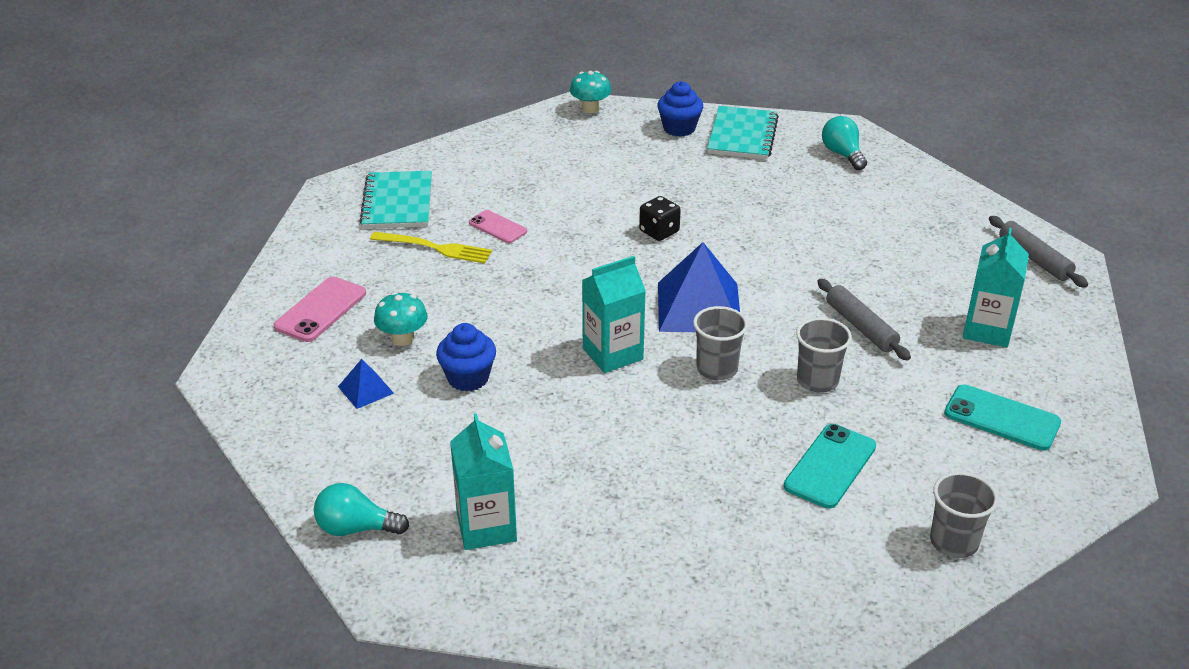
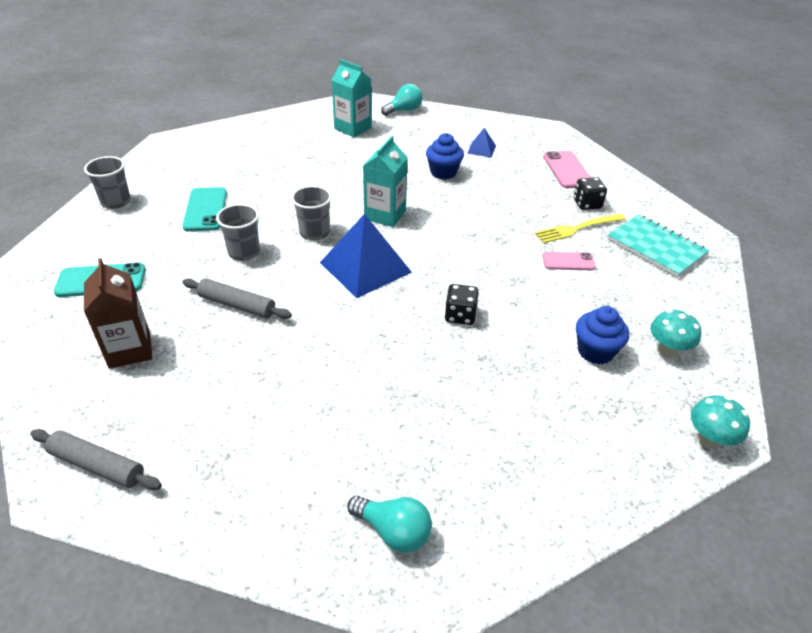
camera: 140 degrees right, 5 degrees up
(378, 265) = (587, 204): none -> black dice
(403, 338) = (504, 175): turquoise mushroom -> turquoise mushroom (667, 349)
(679, 128) = (596, 463): blue cupcake -> blue cupcake (595, 351)
(742, 135) = (526, 494): turquoise notebook -> none
(987, 330) = (130, 350): turquoise carton -> brown carton

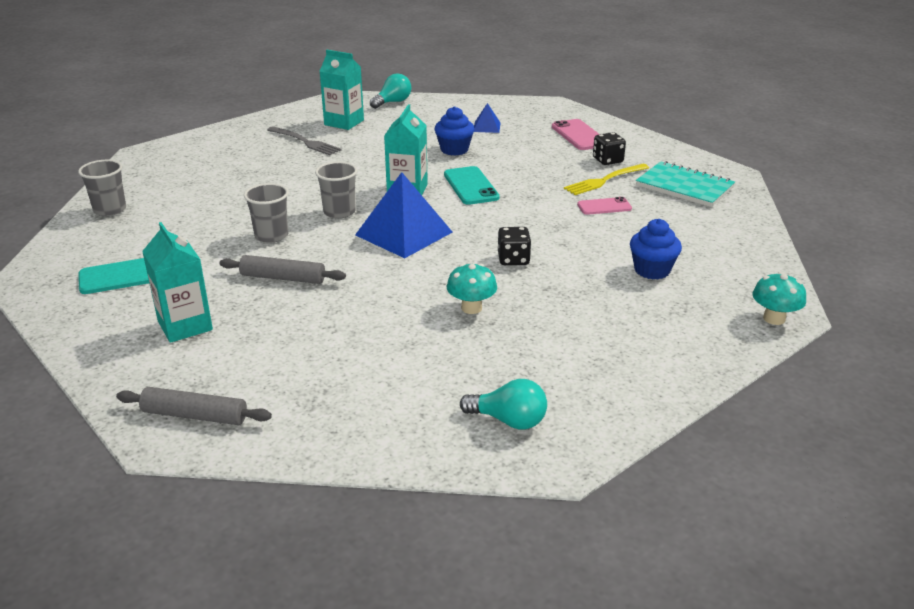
camera: 10 degrees left, 10 degrees down
(130, 350) = (185, 326): brown carton -> turquoise carton
(205, 209) = (213, 206): turquoise phone -> turquoise phone (471, 186)
(311, 146) = (305, 142): none -> grey fork
(667, 349) = (718, 261): turquoise mushroom -> turquoise mushroom (471, 308)

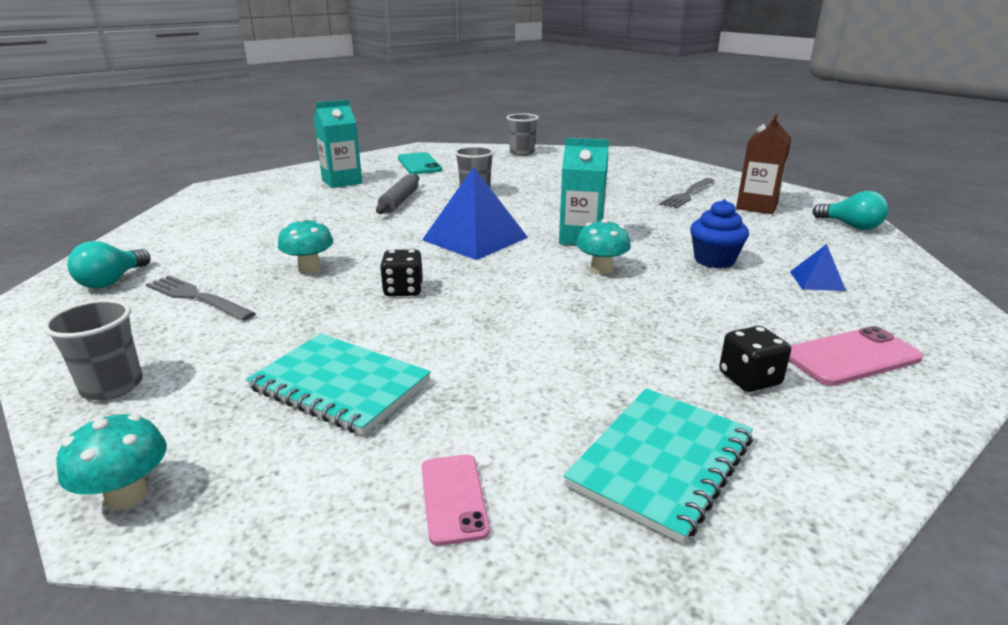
camera: 90 degrees right, 5 degrees down
(195, 415) = (230, 191): grey rolling pin -> none
(339, 212) = (523, 213): grey cup -> grey cup (112, 386)
(344, 122) = (756, 206): turquoise carton -> brown carton
(471, 186) = (601, 269): turquoise phone -> turquoise mushroom
(539, 356) = (196, 297): none -> grey fork
(604, 180) = (656, 368): yellow fork -> none
(604, 206) = (553, 361): pink phone -> pink phone (453, 498)
(652, 270) = (340, 385): blue cupcake -> turquoise notebook

